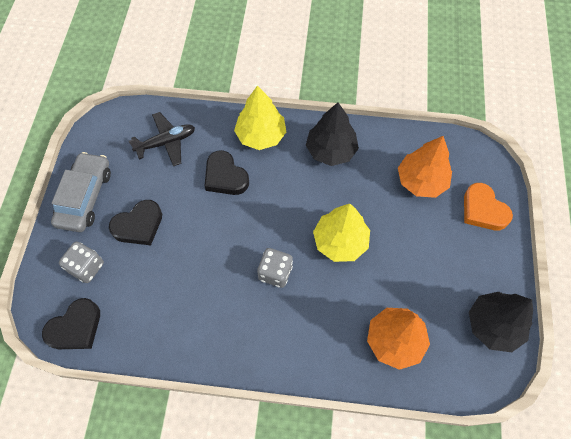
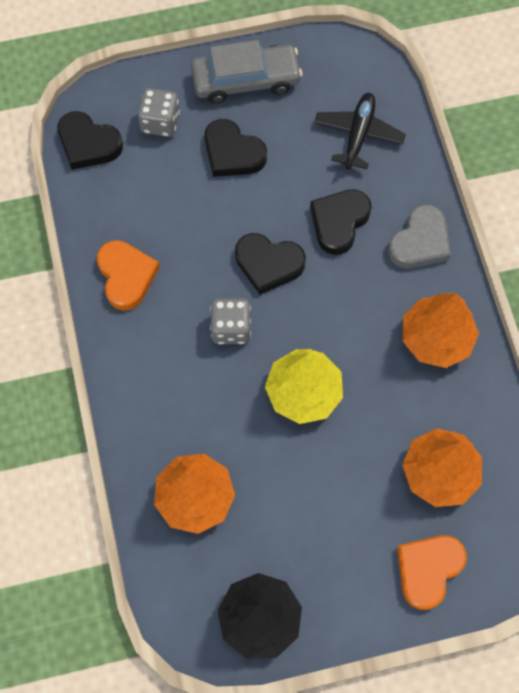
camera: 70 degrees right, 5 degrees up
(166, 142) = (358, 135): black plane -> black plane turned 120 degrees counterclockwise
(203, 334) = (126, 276): none -> orange heart
(237, 231) = (268, 264): none -> black heart
(261, 135) = (420, 242): yellow tree -> grey heart
(331, 150) = (436, 338): black tree -> orange tree

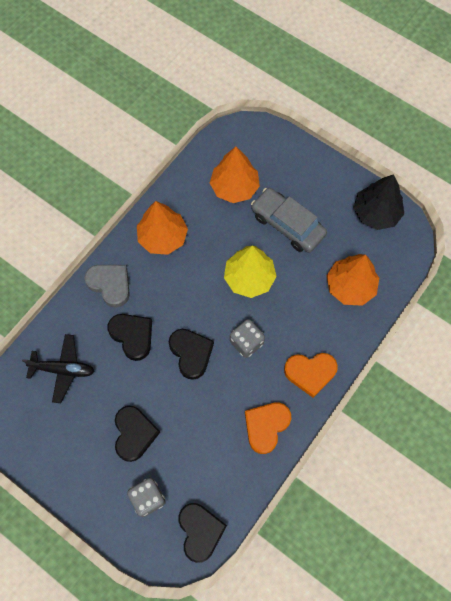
camera: 130 degrees left, 0 degrees up
(246, 80) = (74, 470): grey car -> grey car (287, 224)
(339, 222) = (132, 336): black heart -> black heart turned 120 degrees counterclockwise
(358, 135) = (63, 369): black plane -> black plane turned 150 degrees counterclockwise
(420, 242) = (110, 285): grey heart -> grey heart turned 45 degrees clockwise
(428, 570) = (286, 160): orange heart -> orange heart (310, 373)

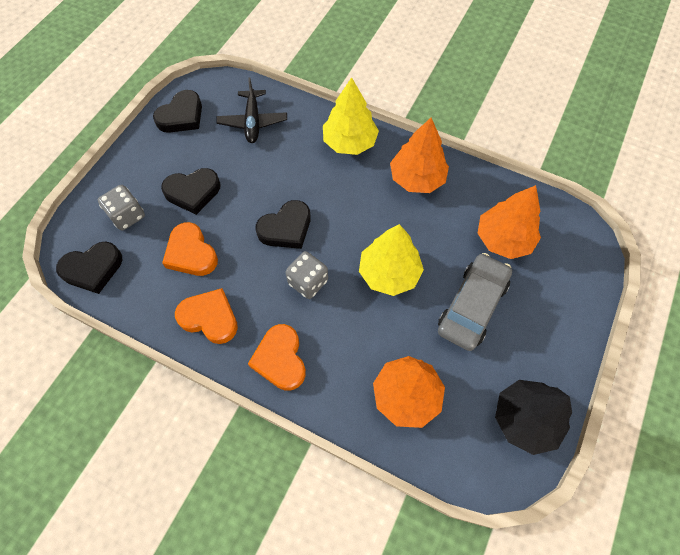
camera: 80 degrees right, 5 degrees down
(110, 285) = (350, 142): grey heart -> yellow tree
(132, 336) = (297, 171): black heart -> black heart (181, 116)
(200, 439) = (191, 253): none -> orange heart

